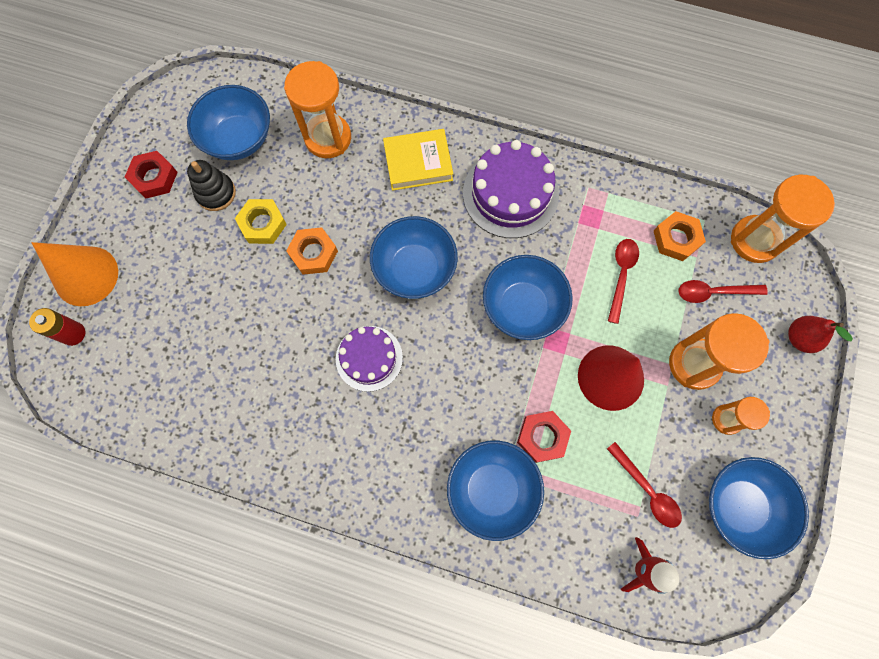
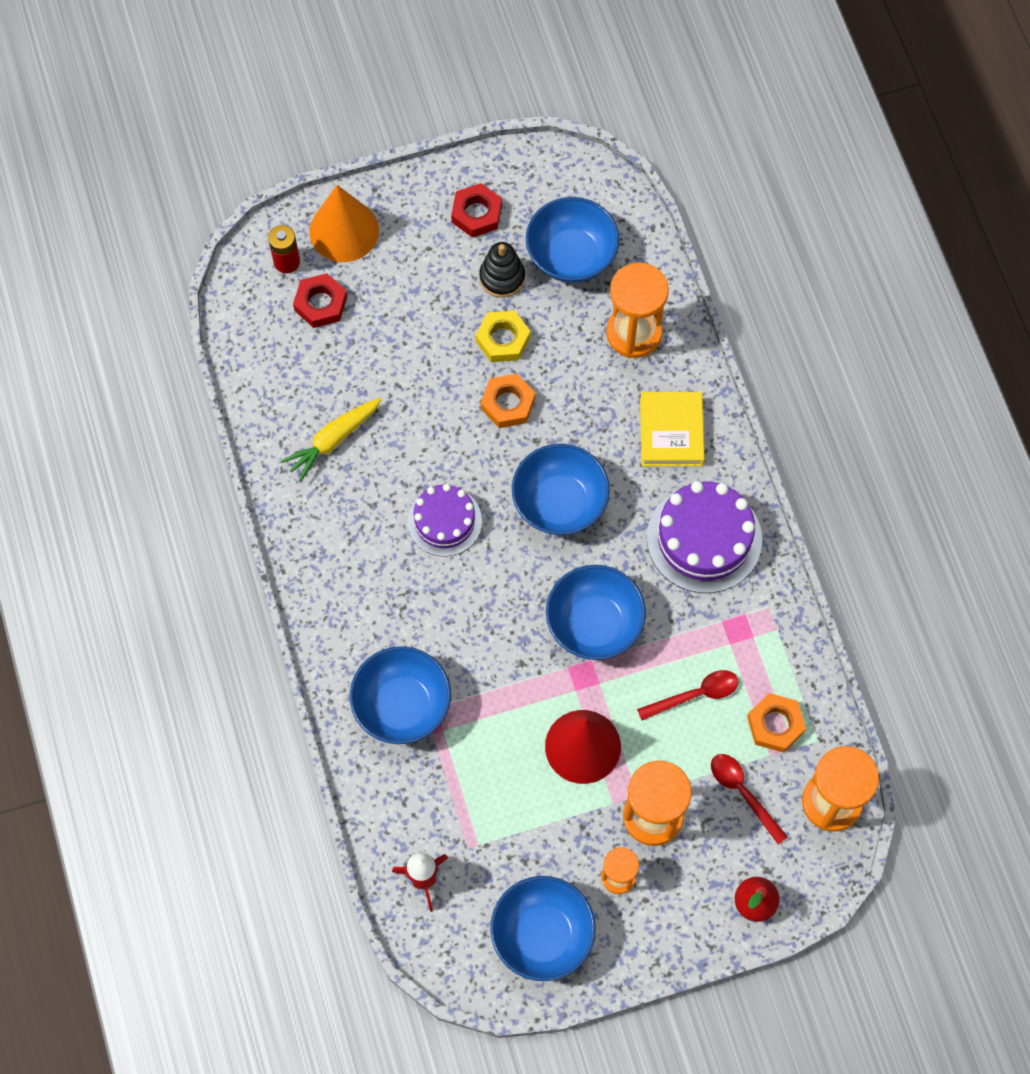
camera: 55 degrees right, 5 degrees down
(243, 397) = (333, 440): none -> yellow carrot
(418, 163) = (671, 432): yellow book -> yellow book turned 45 degrees clockwise
(542, 437) = (481, 719): red nut -> red nut (321, 304)
(647, 490) = (497, 842): red spoon -> none

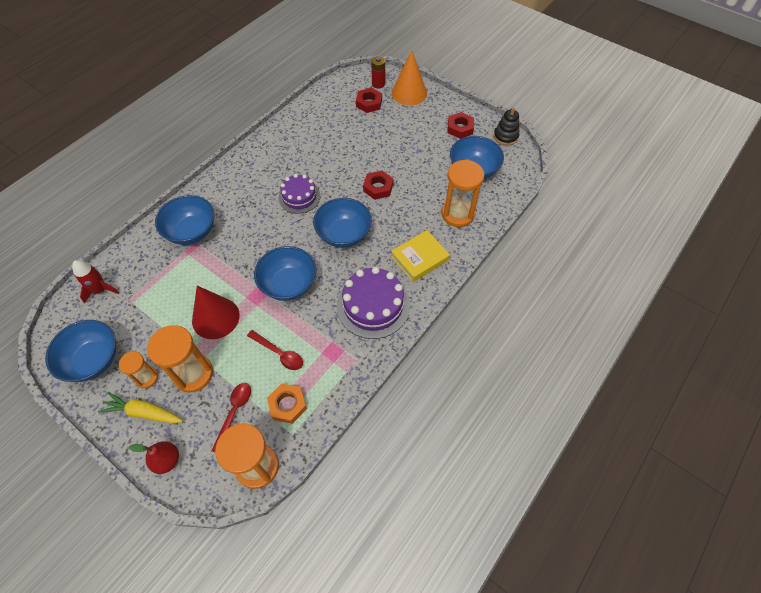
camera: 55 degrees right, 10 degrees down
(333, 440) = (308, 139): yellow carrot -> yellow carrot (143, 412)
(502, 277) = (438, 152): black stacking toy -> black stacking toy (505, 136)
(503, 339) = (408, 169): yellow nut -> none
(507, 404) = (378, 187): orange nut -> red nut

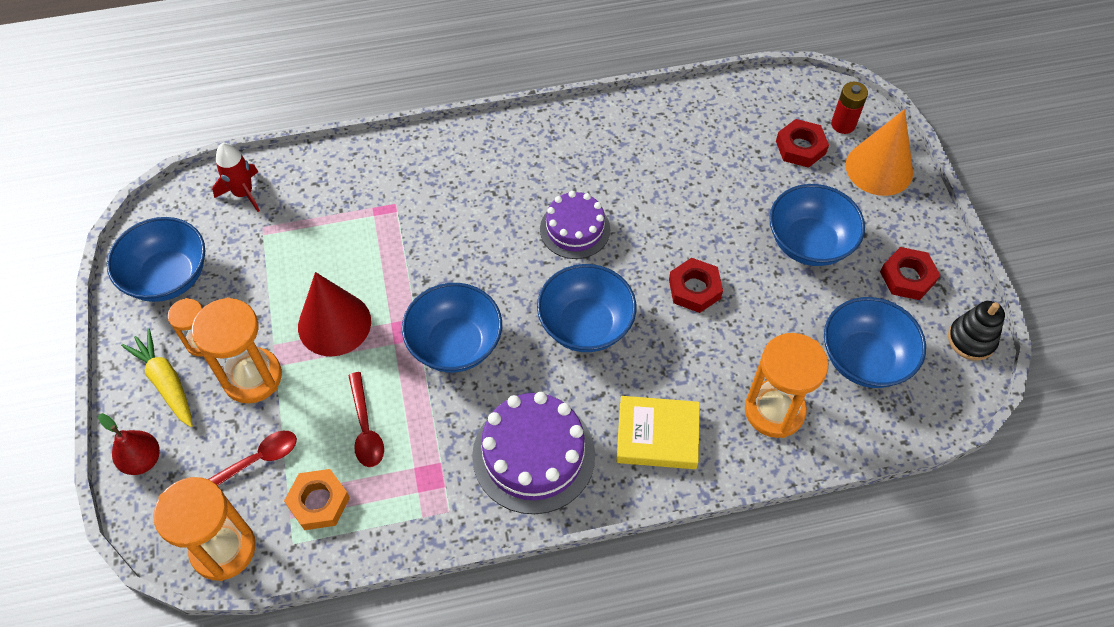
camera: 40 degrees right, 0 degrees up
(192, 232) = (402, 187): blue bowl -> blue bowl (809, 243)

